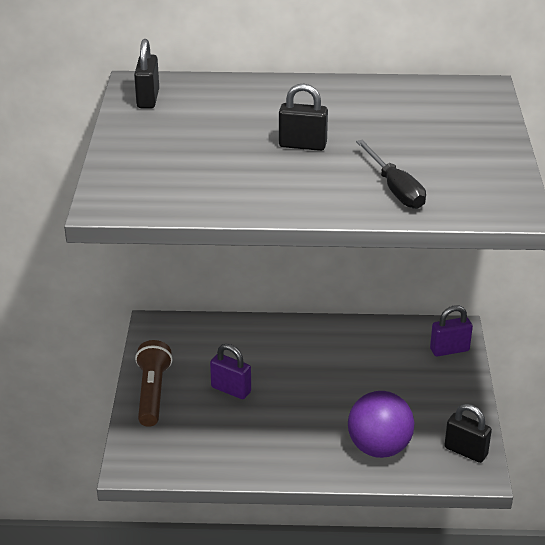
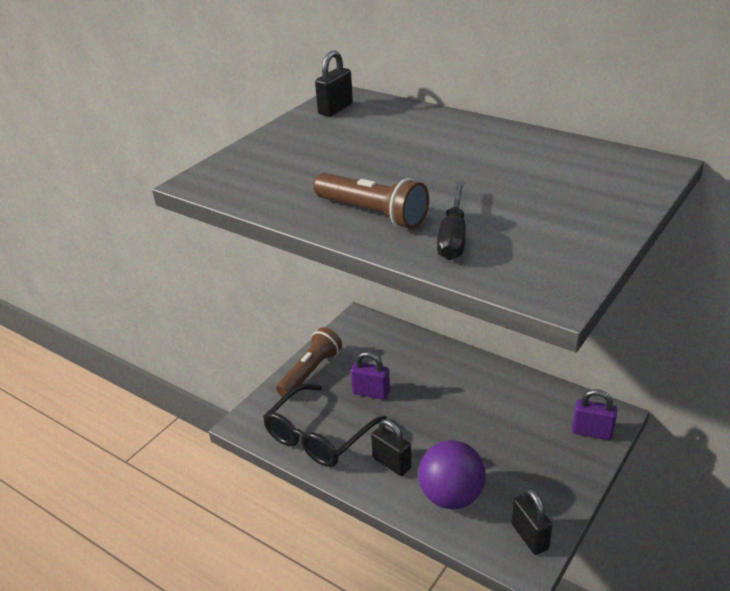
camera: 35 degrees right, 0 degrees up
(216, 447) = (318, 436): none -> black glasses
(231, 390) = (371, 393): purple padlock -> purple padlock turned 45 degrees counterclockwise
(302, 145) = (415, 175): black padlock -> black padlock (391, 463)
(308, 189) = (372, 214): none -> brown flashlight

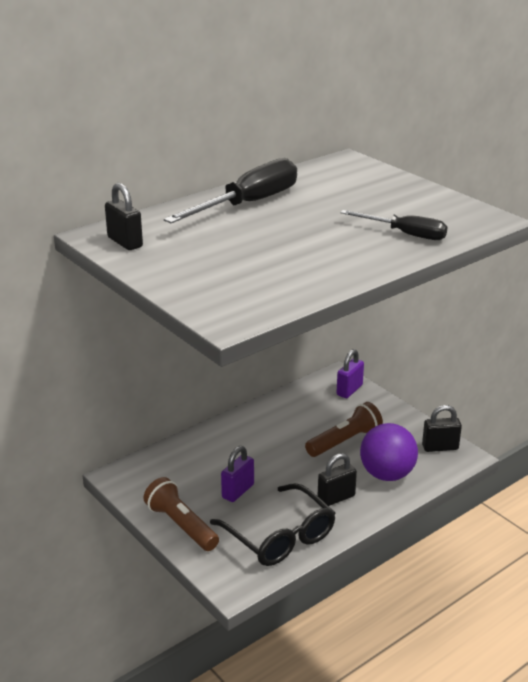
camera: 75 degrees left, 5 degrees down
(372, 214) = (352, 255): brown flashlight -> brown flashlight (344, 441)
(464, 139) = (248, 204): none -> black screwdriver

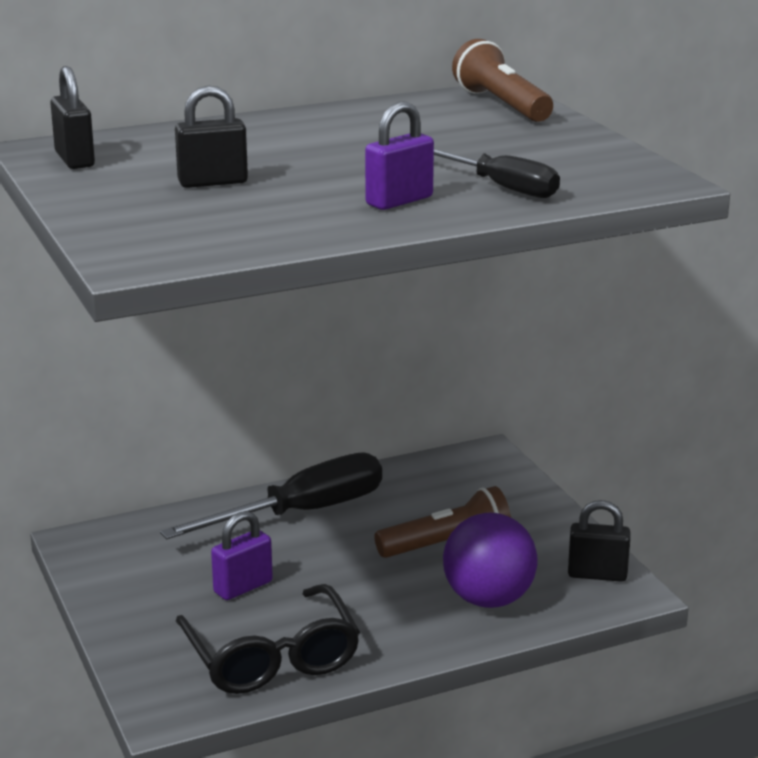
camera: 15 degrees right, 5 degrees down
(181, 525) = (133, 619): brown flashlight -> brown flashlight (502, 105)
(248, 204) = (295, 132): black screwdriver -> black screwdriver (301, 513)
(336, 498) = (388, 619): black padlock -> black padlock (212, 182)
(349, 390) = (494, 476): purple padlock -> purple padlock (399, 201)

